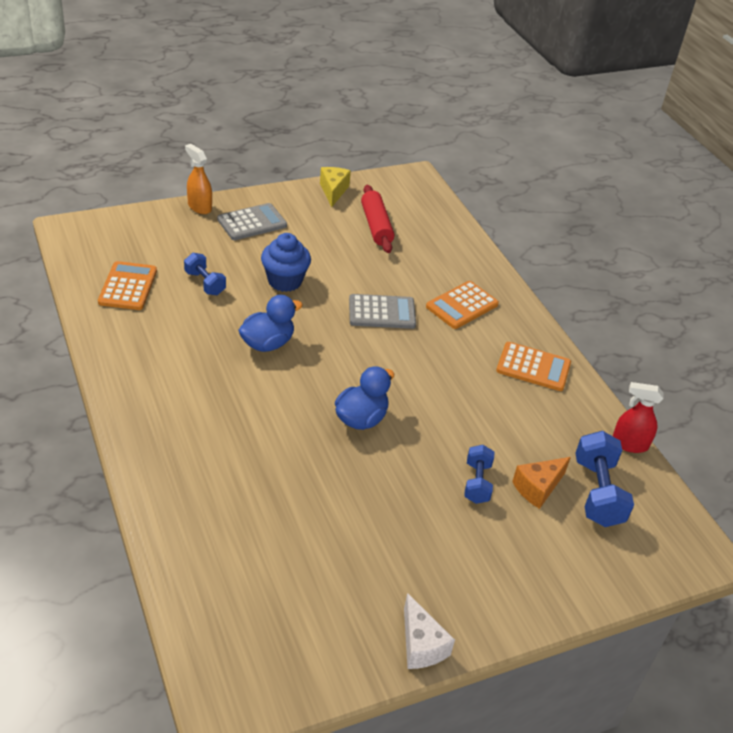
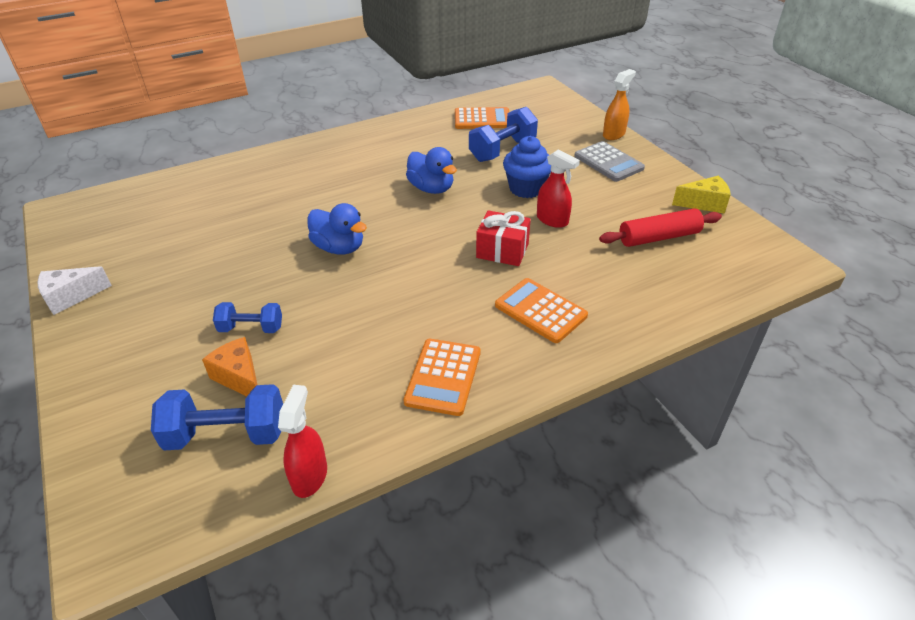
camera: 90 degrees right, 0 degrees up
(205, 283) = (502, 150): blue dumbbell -> blue dumbbell, size x1.61
(341, 275) = (552, 220): none -> red spray bottle
(382, 312) = (502, 251): grey calculator -> red gift

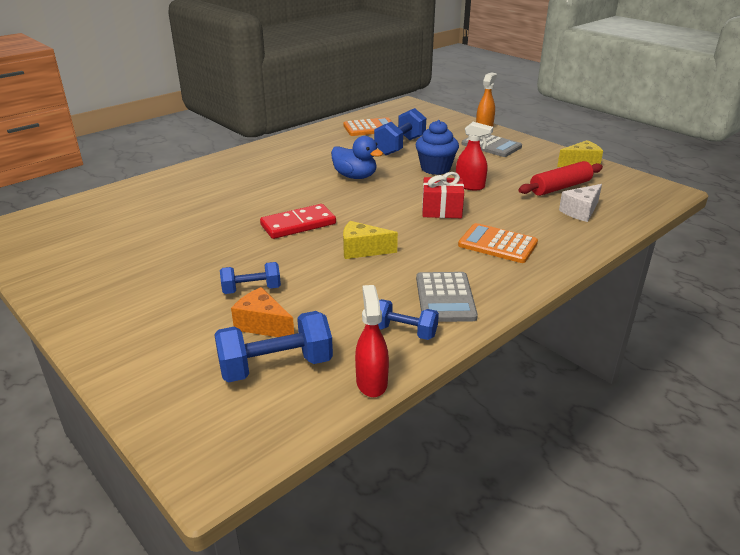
camera: 15 degrees left, 10 degrees down
(71, 297) = (54, 291): white cheese -> white cheese (581, 211)
(339, 248) = (298, 224): blue duck -> red domino
(376, 415) = (404, 331): none -> blue dumbbell
(388, 294) = (362, 250): none -> yellow cheese
(443, 377) = (445, 297): orange calculator -> grey calculator

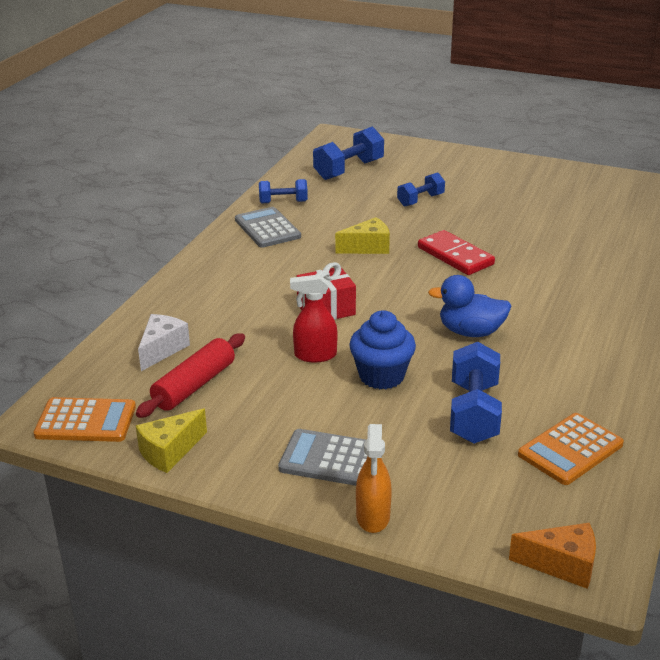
camera: 155 degrees right, 0 degrees up
(263, 325) = (383, 184): orange cheese -> orange cheese (562, 565)
(298, 224) = (455, 256): red domino -> red domino turned 75 degrees counterclockwise
(371, 382) = (284, 176): red spray bottle -> none
(497, 244) = (244, 284): orange calculator -> orange calculator (86, 421)

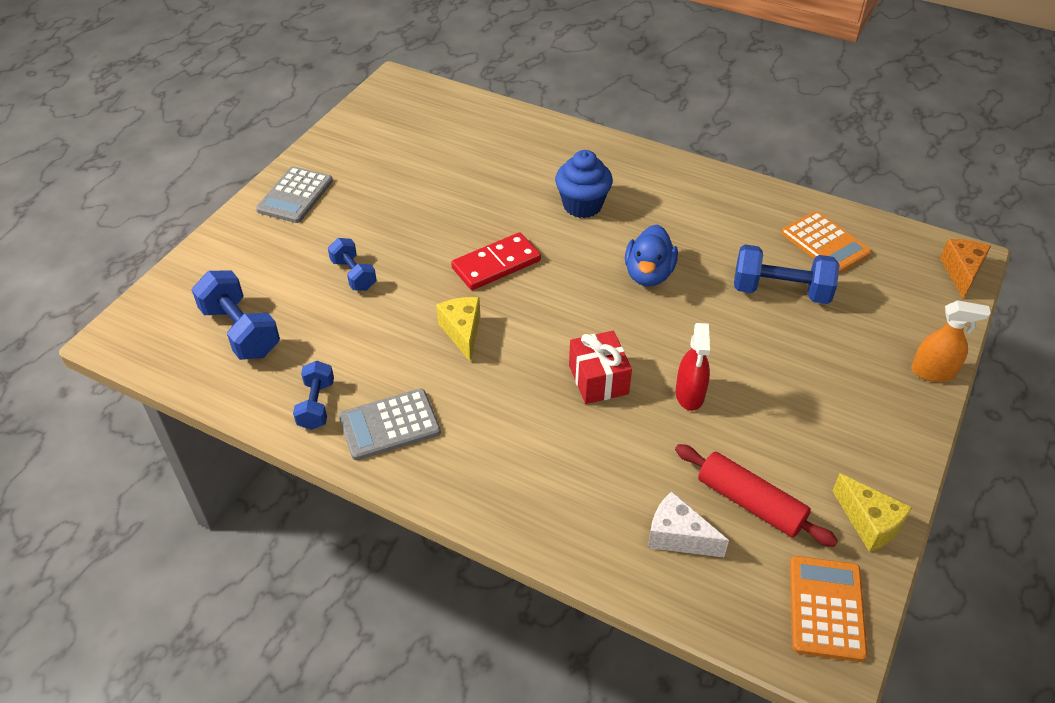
camera: 85 degrees left, 15 degrees up
(331, 459) = (861, 393): grey calculator -> grey calculator (295, 195)
(381, 376) = (726, 346): blue cupcake -> blue cupcake (582, 205)

